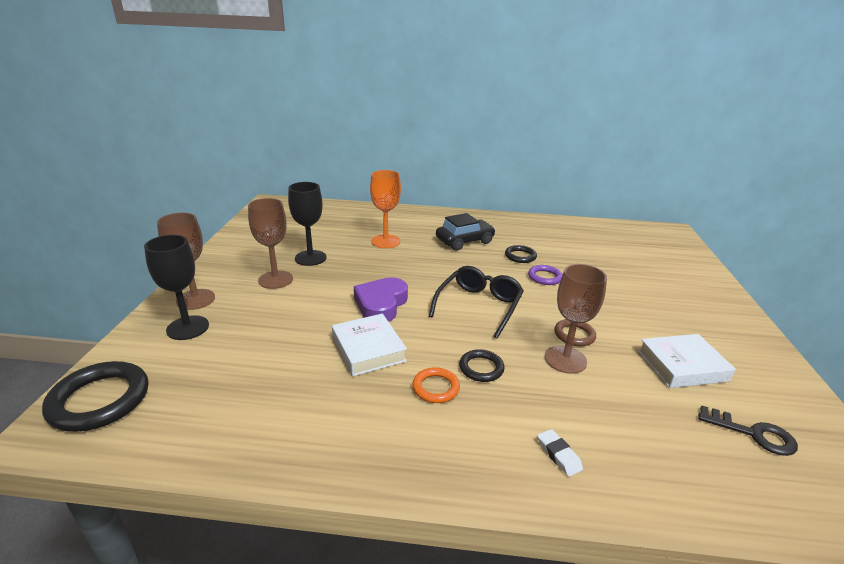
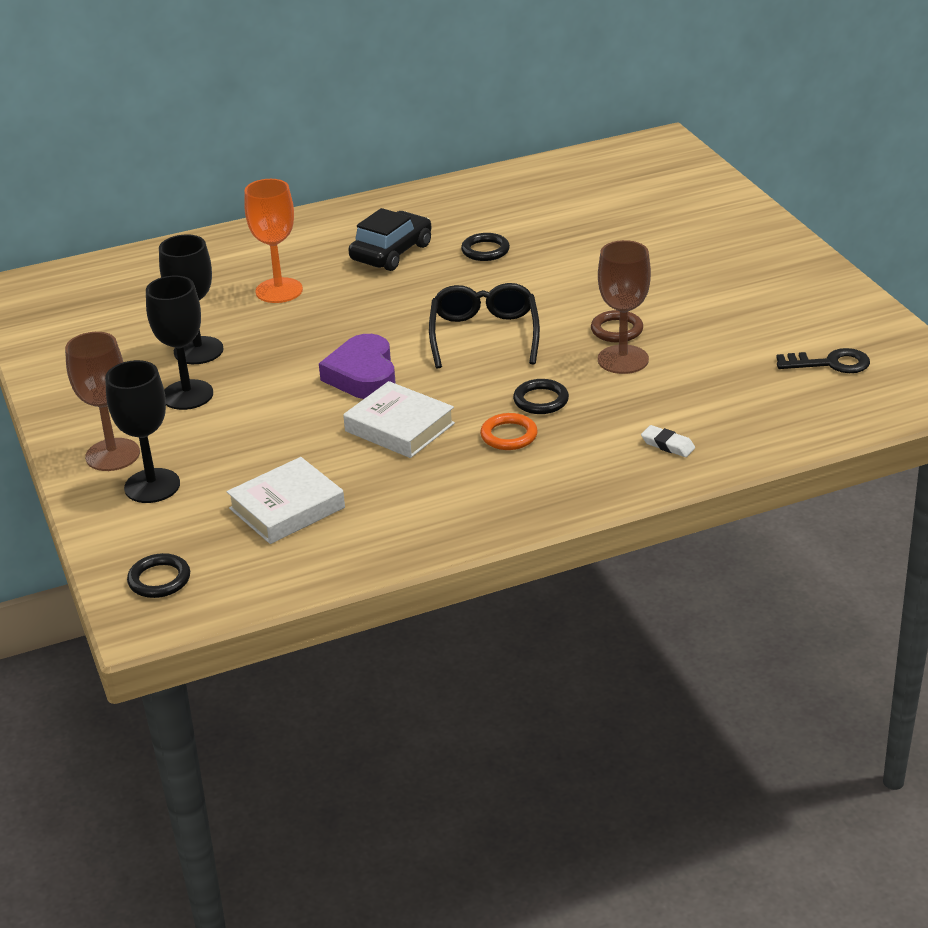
camera: 25 degrees left, 5 degrees up
(100, 400) = (159, 579): black ring -> black ring, size x0.55
(275, 280) = (187, 395): brown goblet -> black goblet
(544, 277) = (537, 270): purple ring -> none
(682, 366) = (744, 323): white book -> white book (287, 508)

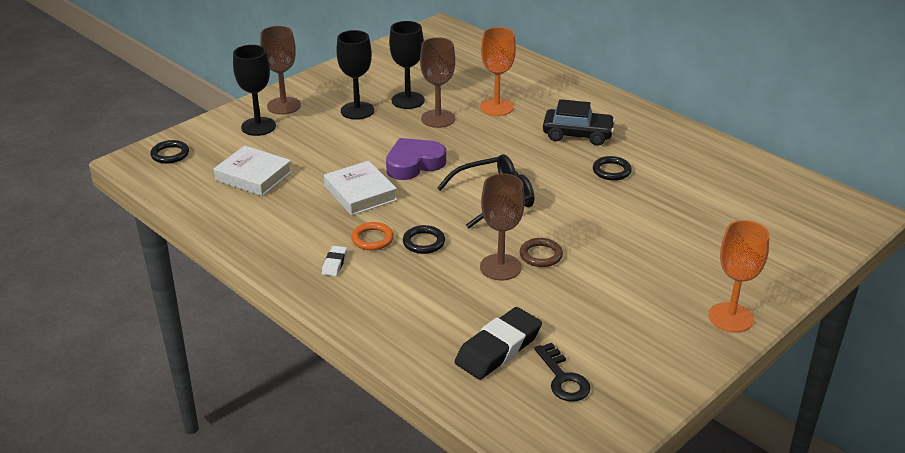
camera: 65 degrees right, 0 degrees up
(267, 337) = (438, 118): none -> brown goblet
(399, 427) = (360, 193): white book -> white book turned 45 degrees counterclockwise
(667, 445) = (395, 313): white eraser -> white eraser (334, 263)
(765, 391) = (498, 349): none -> black eraser
(783, 252) = (730, 317): none -> orange goblet

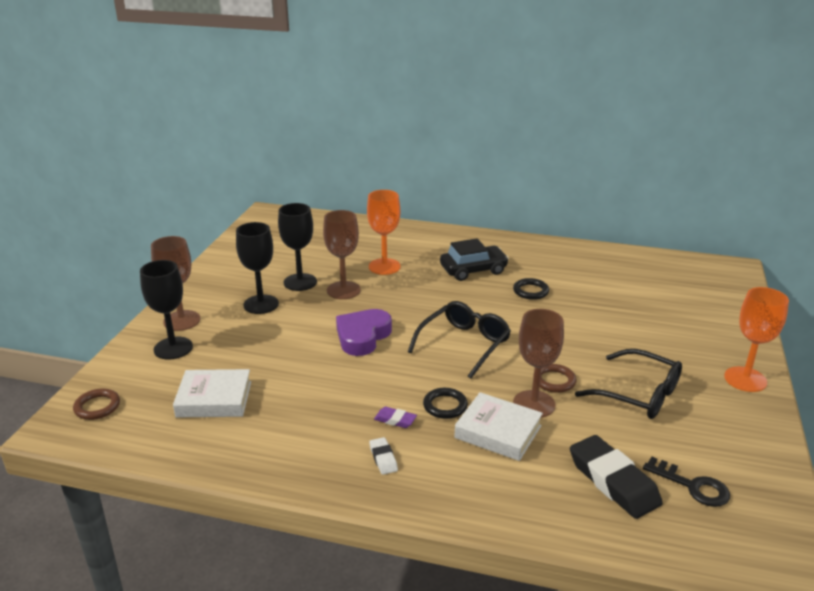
camera: 30 degrees left, 5 degrees down
(170, 154) = (97, 407): black ring -> brown ring
(360, 193) = (340, 380): white book -> white book (498, 432)
(372, 239) = (395, 420): orange ring -> purple eraser
(498, 349) = (613, 481): black eraser -> black eraser turned 45 degrees counterclockwise
(605, 292) = (638, 394): none -> black glasses

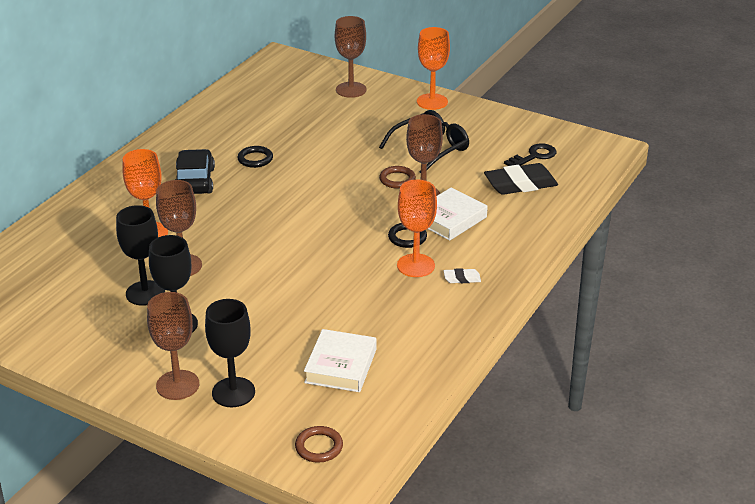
camera: 75 degrees left, 5 degrees up
(362, 336) = (279, 265): purple heart -> none
(395, 420) = (415, 265): purple eraser -> orange goblet
(464, 344) = (323, 212): black glasses -> none
(712, 320) = (351, 90): none -> brown goblet

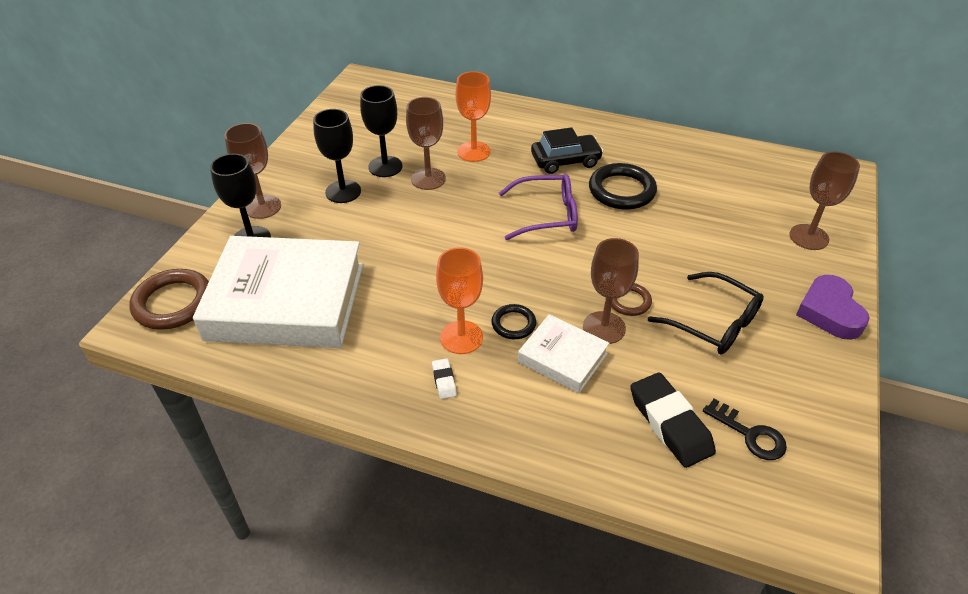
camera: 80 degrees right, 10 degrees up
(255, 159) = (621, 190): black ring -> black ring, size x1.80
(273, 203) = (546, 215): none -> purple glasses
(319, 447) = (173, 303): brown ring -> brown ring, size x1.80
(340, 366) = (286, 301): white book -> white book, size x2.07
(432, 102) = (829, 312): orange goblet -> purple heart

